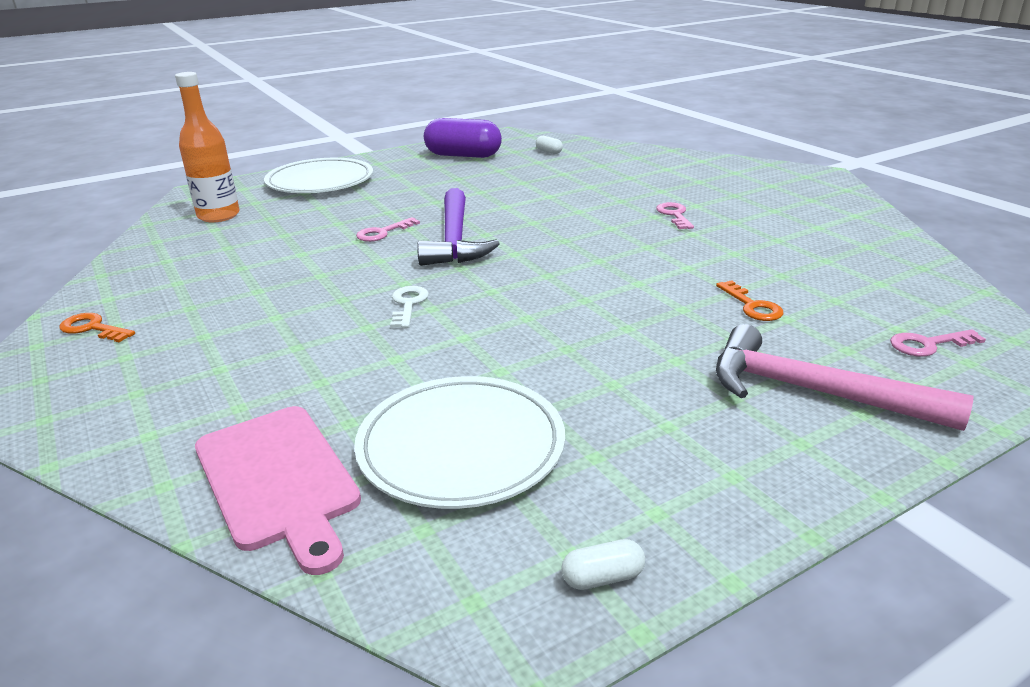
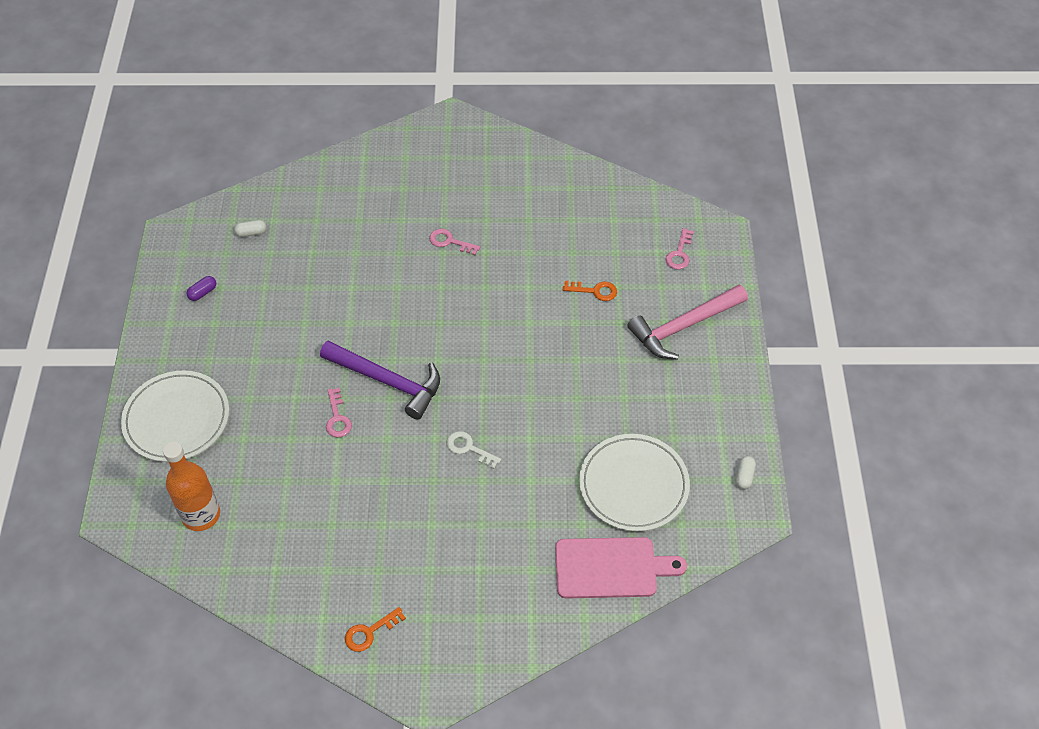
camera: 60 degrees left, 25 degrees up
(463, 155) = (203, 293): purple capsule -> purple capsule, size x0.41

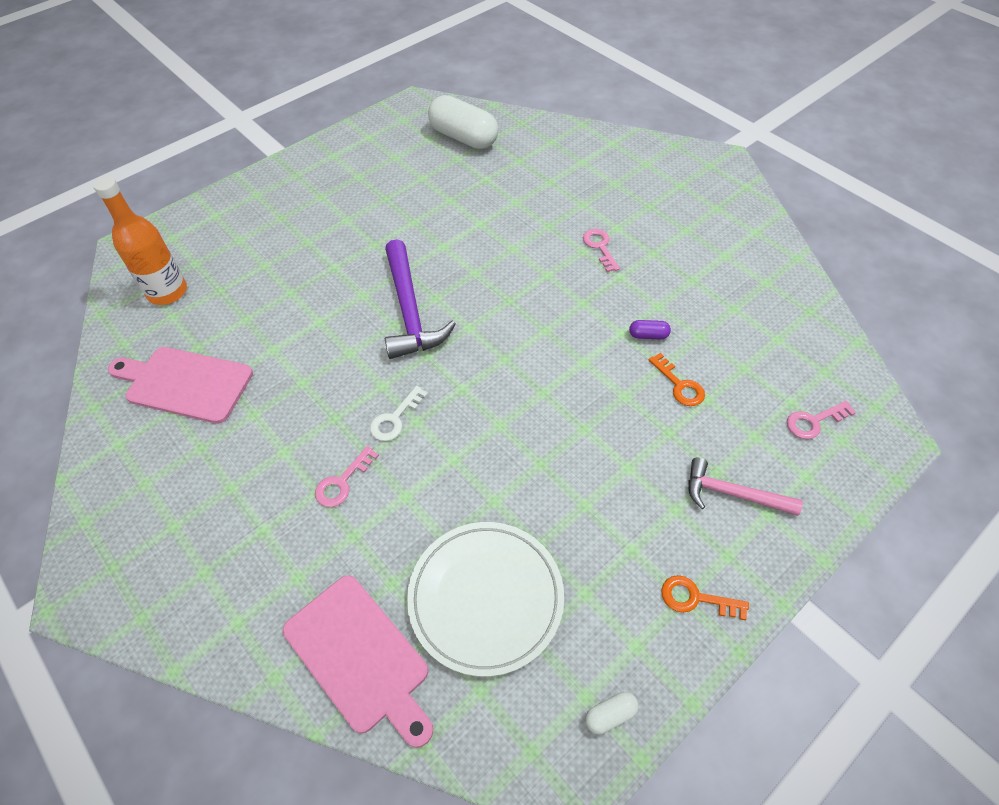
camera: 50 degrees right, 0 degrees up
(177, 419) = (248, 217): white plate -> none
(203, 293) = (379, 152): purple capsule -> purple capsule (648, 335)
(251, 233) = (463, 138): white capsule -> white capsule, size x2.44
(309, 550) = (184, 384): none -> pink cutting board
(337, 418) = (339, 306): pink key -> pink key (342, 482)
(369, 632) = (125, 490): orange key -> orange key (695, 598)
(469, 448) = (395, 419): white key -> white key turned 135 degrees counterclockwise
(683, 327) = (732, 494): pink hammer -> pink hammer, size x0.63

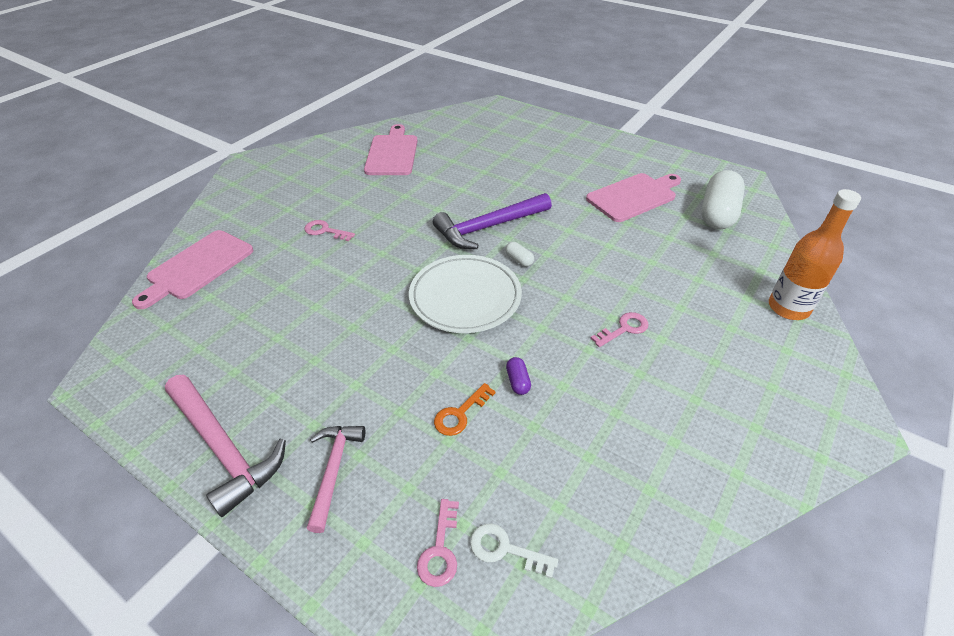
camera: 75 degrees right, 10 degrees down
(167, 292) = (464, 127): orange bottle -> orange bottle (788, 308)
(395, 419) = (382, 242): white key -> white key (505, 549)
(408, 182) = (634, 196): none -> pink cutting board
(485, 598) = (233, 316): white plate -> white plate (465, 297)
(610, 715) = (133, 400): white capsule -> white capsule (519, 260)
(695, 598) = (224, 448): orange key -> pink hammer
(814, 421) = (440, 550): pink key -> pink key turned 135 degrees counterclockwise

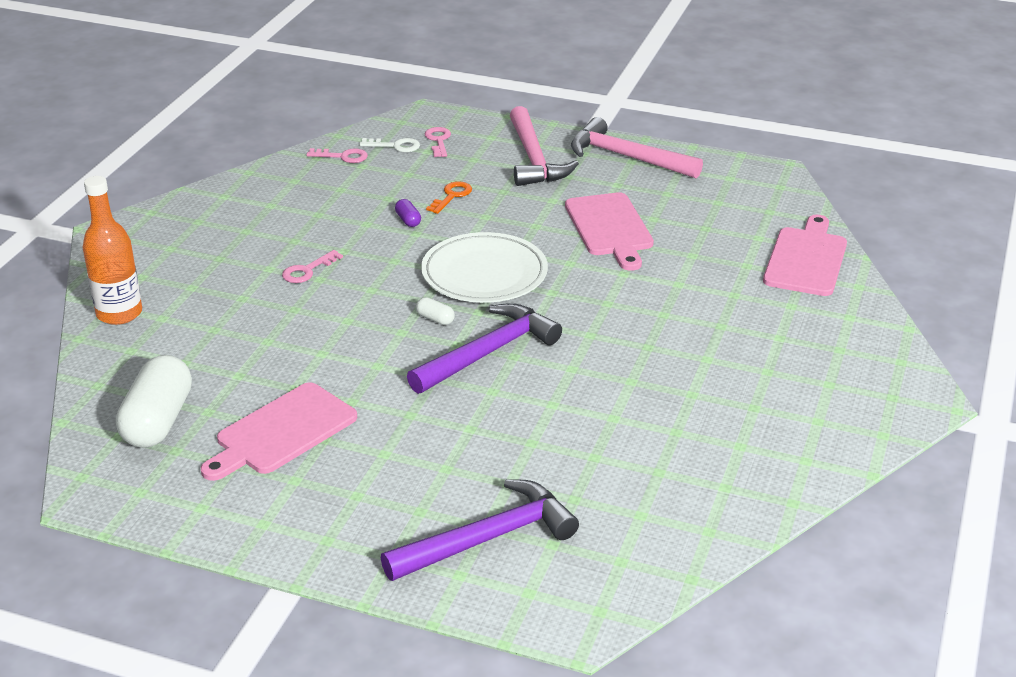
camera: 165 degrees right, 10 degrees down
(325, 231) = (700, 317): pink key -> pink key (343, 156)
(334, 470) = (534, 159): pink hammer -> pink hammer, size x1.59
(392, 153) = (707, 455): pink cutting board -> pink cutting board (610, 228)
(524, 135) = (488, 538): none -> purple hammer

